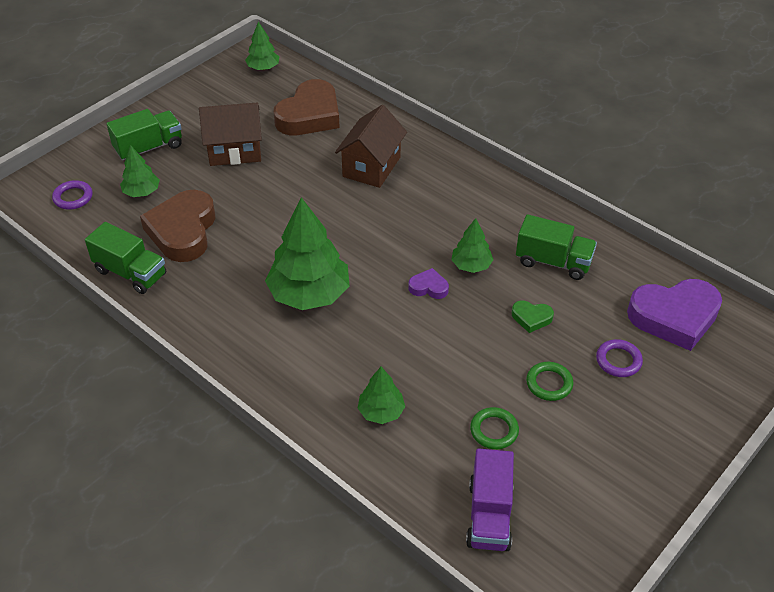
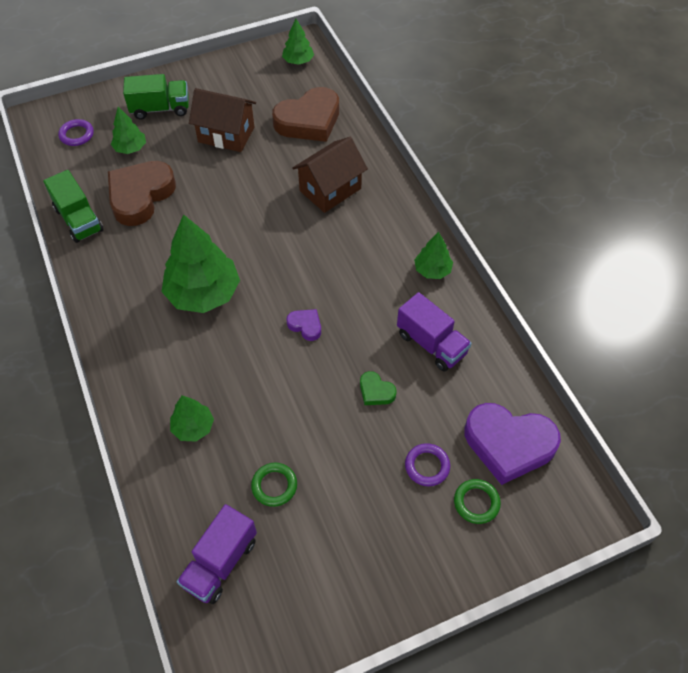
camera: 25 degrees right, 10 degrees up
(471, 265) = (355, 319): green tree -> green tree (432, 270)
(549, 383) = (350, 462): green ring -> green ring (476, 502)
(553, 262) = (431, 344): green truck -> purple truck

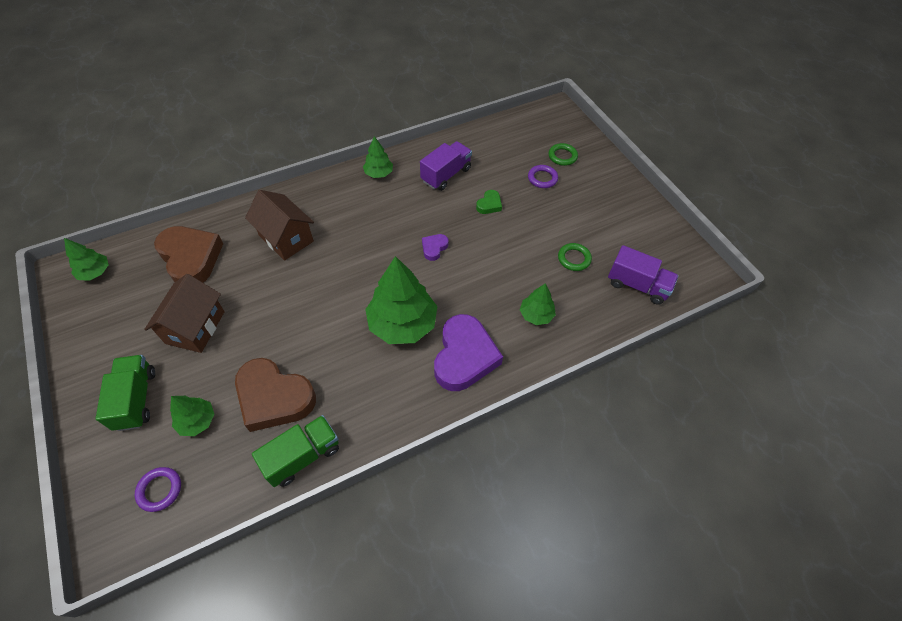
camera: 95 degrees left, 0 degrees up
(508, 444) = (519, 140): purple heart -> purple heart (464, 356)

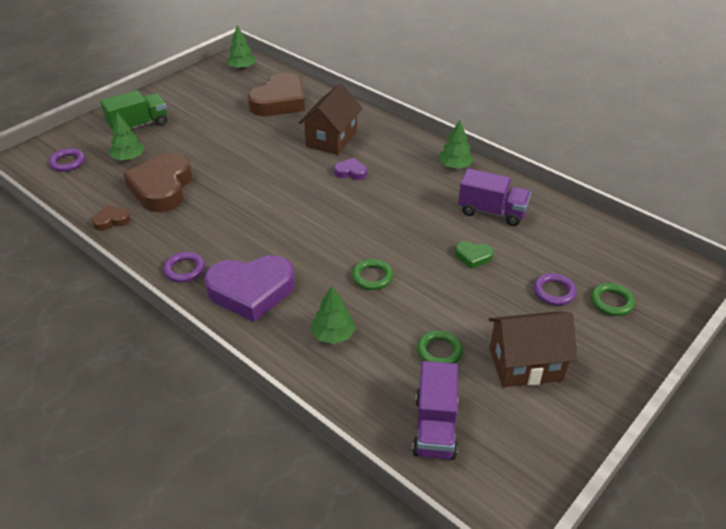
camera: 70 degrees right, 15 degrees down
(195, 327) = (213, 127): brown house -> brown house (525, 364)
(302, 456) = (111, 220): green truck -> brown heart
(402, 323) = (271, 237): green tree -> none
(412, 402) = (184, 269): none -> purple ring
(434, 248) = (379, 232): purple heart -> purple heart (351, 172)
(484, 270) = (372, 277): none -> green ring

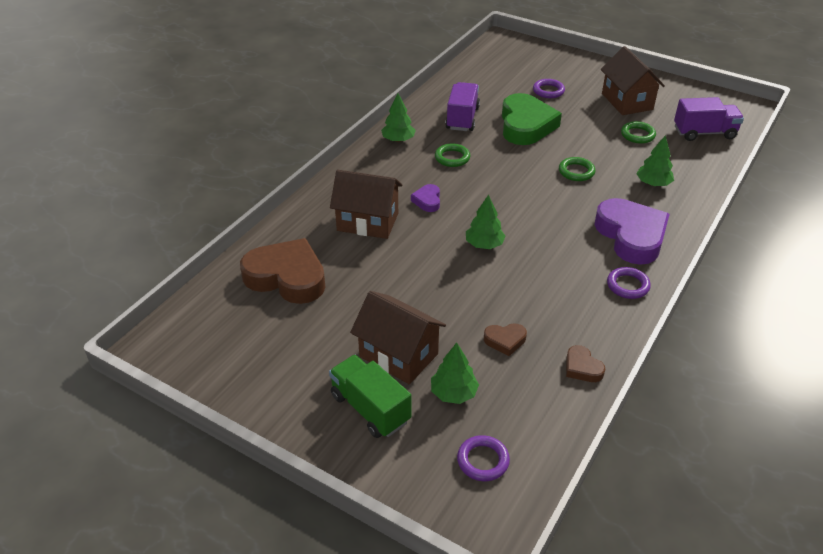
camera: 100 degrees left, 0 degrees up
(162, 188) = (505, 340): brown heart -> brown heart, size x0.45
(177, 140) = (398, 355): none -> brown house
(242, 68) = (190, 333): green tree -> green tree (484, 244)
(473, 257) = (526, 125): green heart -> green heart, size x2.22
(611, 302) = (546, 70): green ring -> green ring (452, 158)

